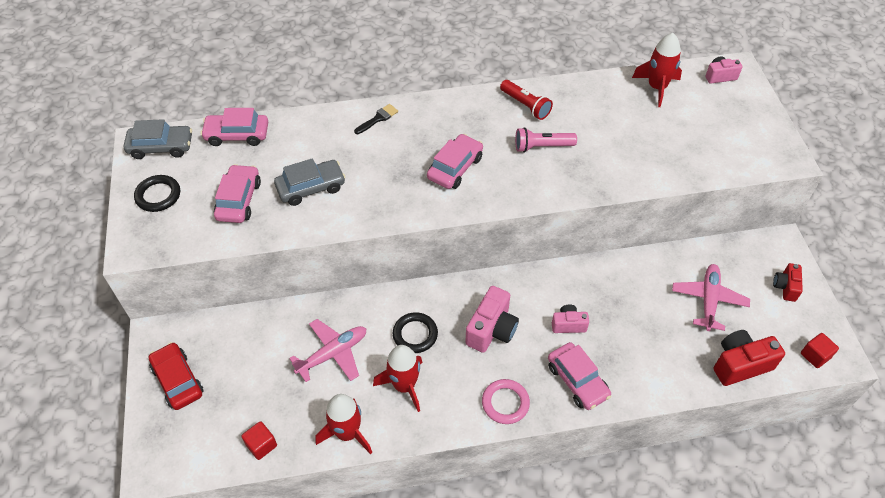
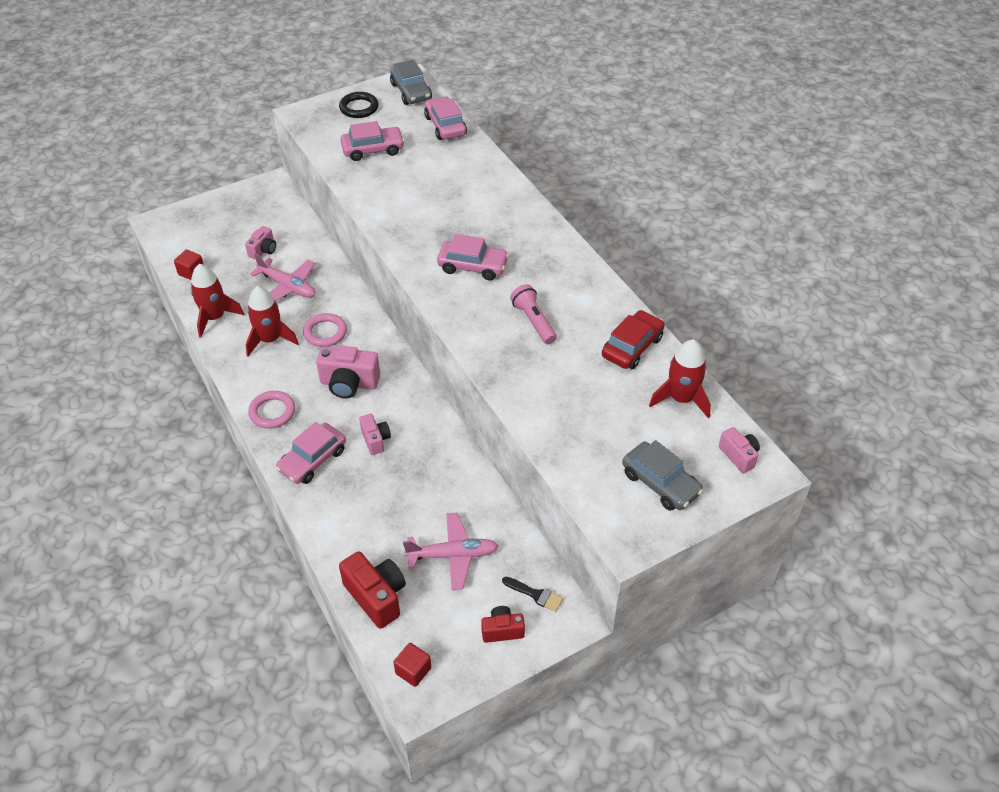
camera: 70 degrees right, 5 degrees down
(178, 380) = (235, 209): red car -> red car (632, 347)
(264, 365) = (263, 250): none -> pink camera
(311, 187) = (405, 184): grey car -> grey car (660, 483)
(378, 118) = (510, 200): black brush -> black brush (535, 594)
(415, 334) = (325, 332): black ring -> pink ring
(525, 105) = (587, 296): red flashlight -> none

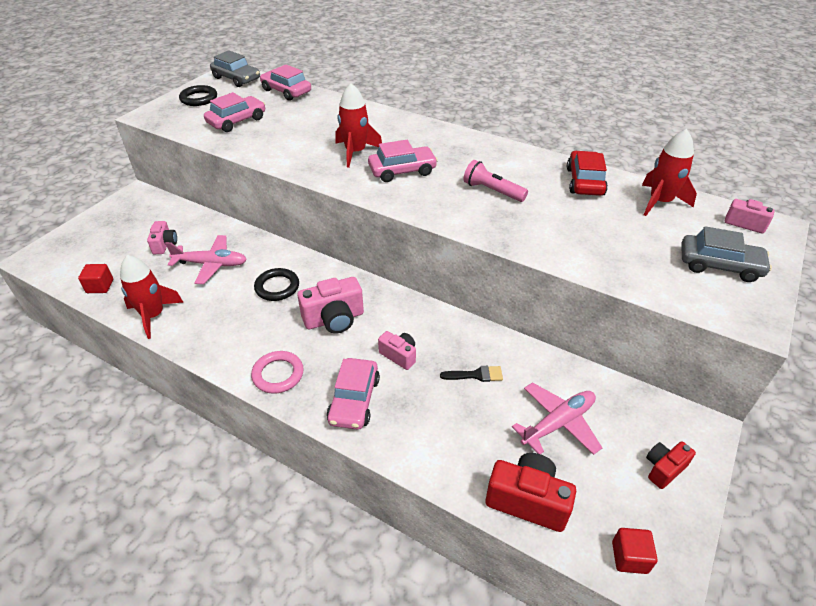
camera: 30 degrees left, 5 degrees down
(270, 340) = (227, 313): red rocket -> red rocket (355, 152)
(325, 332) = (277, 287): pink ring -> black ring
(535, 594) = (657, 421): black brush -> black brush (476, 375)

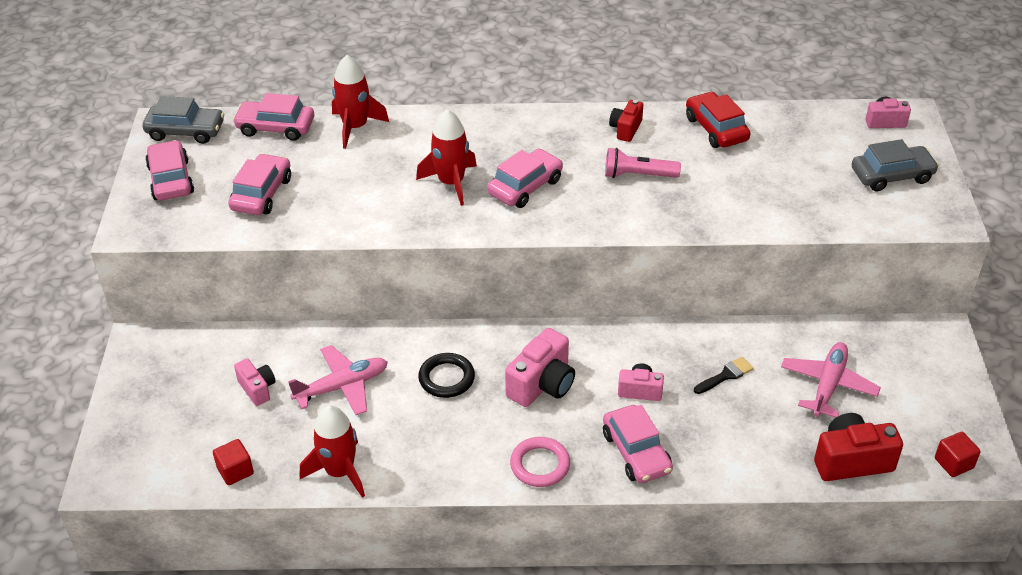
camera: 30 degrees left, 0 degrees up
(199, 98) = (171, 180): black ring -> pink car
(660, 202) = (800, 126): red rocket -> red rocket (355, 127)
(663, 469) = (934, 382): red camera -> red camera (626, 129)

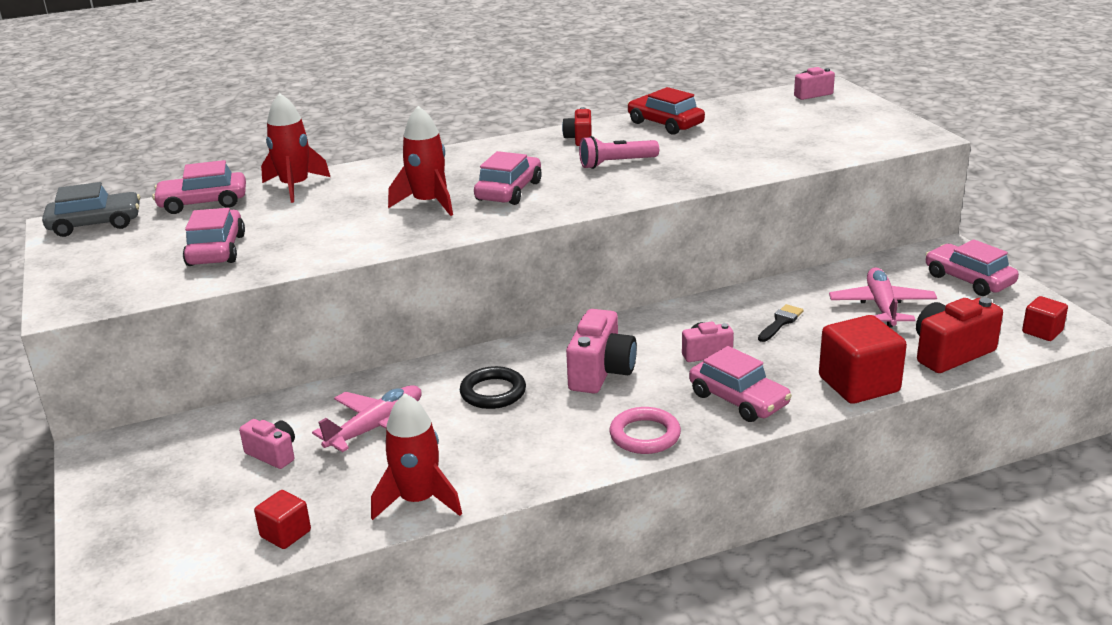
camera: 20 degrees left, 15 degrees down
(171, 180) = (97, 261): pink car -> pink car (968, 280)
(747, 470) = (858, 384): none -> red cube
(892, 176) = (848, 121): grey car -> none

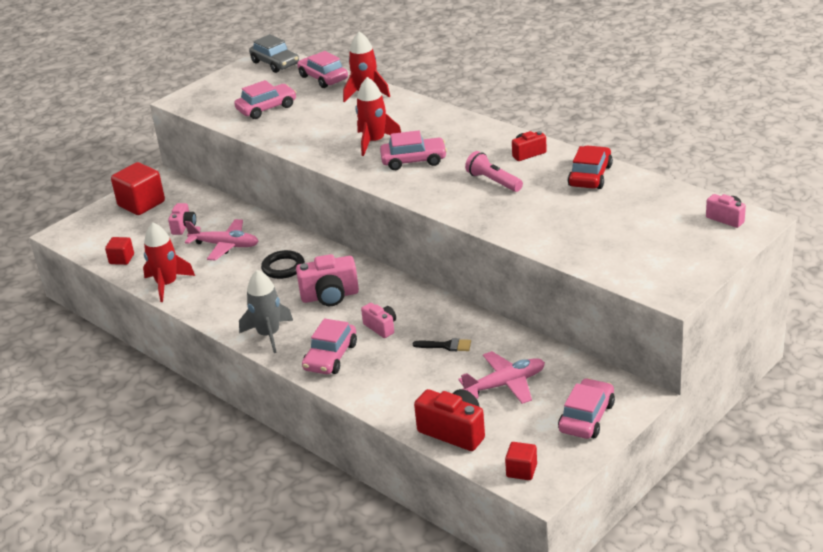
camera: 65 degrees right, 5 degrees up
(645, 435) = (269, 334): pink ring -> grey rocket
(858, 384) = (381, 400): red cube -> red cube (141, 204)

